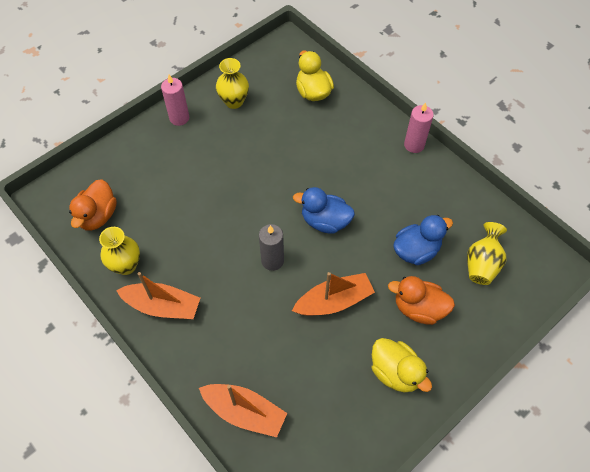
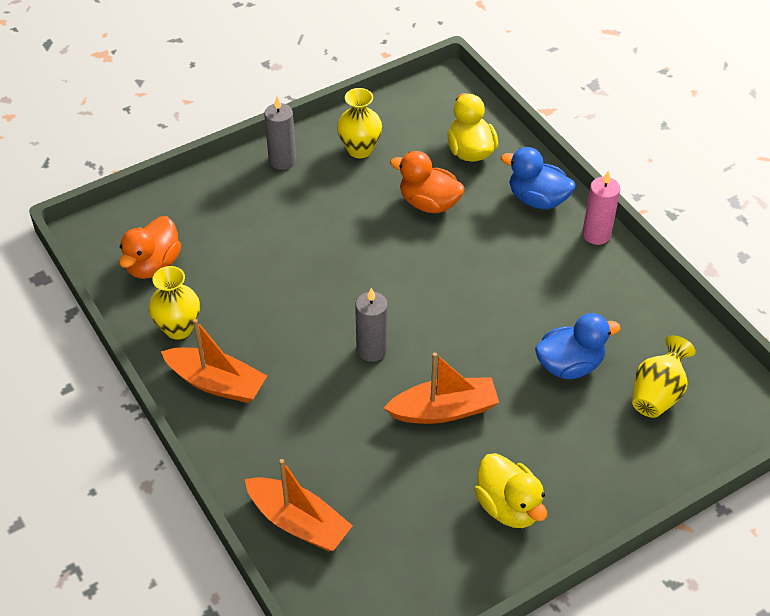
camera: 10 degrees right, 10 degrees down
(179, 118) = (282, 160): pink candle -> grey candle
(325, 221) = (452, 312): blue duck -> blue duck (537, 199)
(418, 308) = (557, 435): orange duck -> orange duck (429, 203)

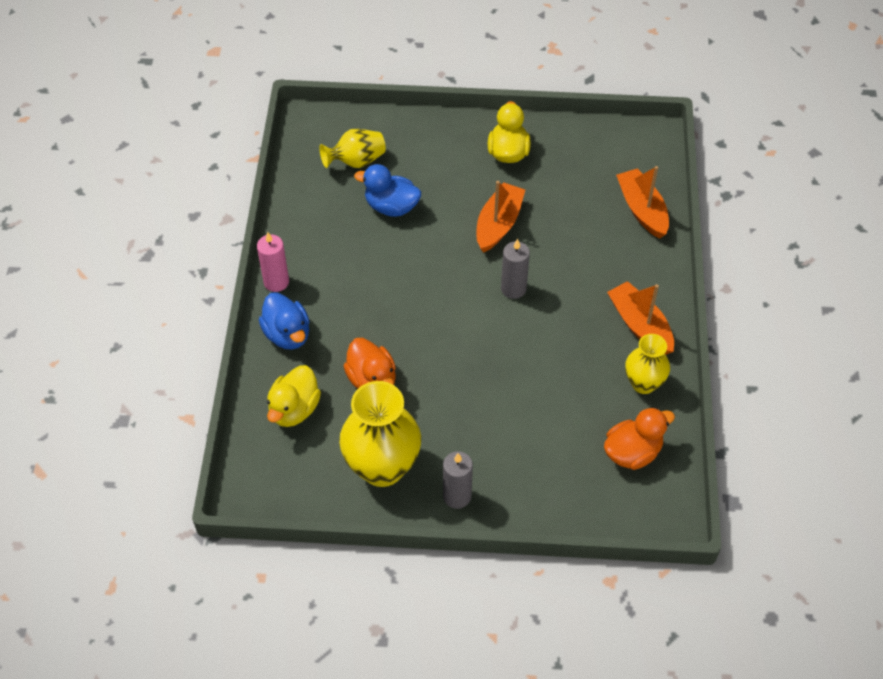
camera: 145 degrees left, 5 degrees up
(360, 149) = (382, 467): yellow vase -> yellow vase, size x1.72
(444, 410) = (498, 224): orange boat -> orange boat turned 90 degrees clockwise

